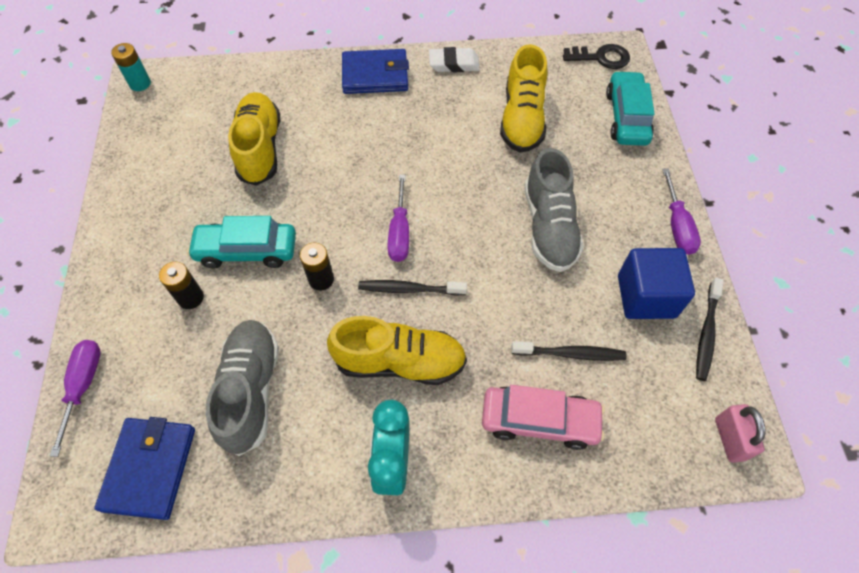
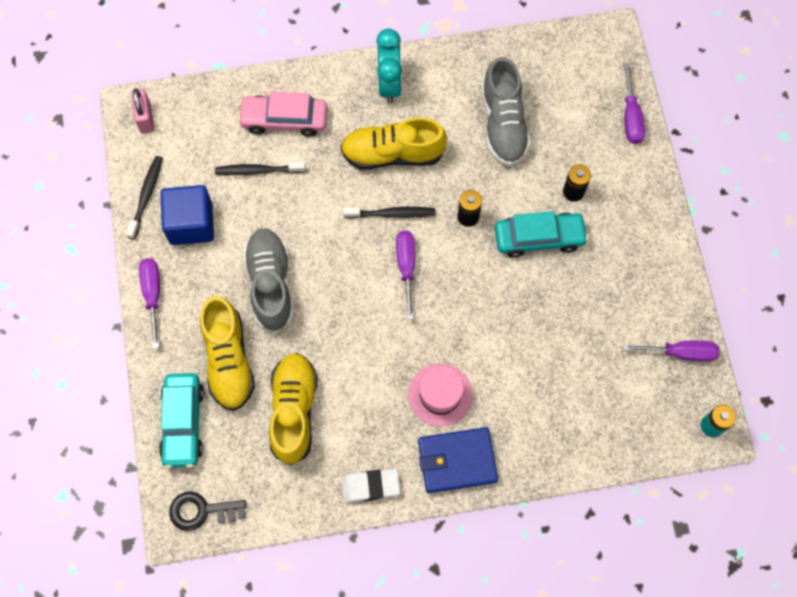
camera: 175 degrees right, 10 degrees up
(142, 138) = (680, 353): none -> purple screwdriver
(150, 468) = (559, 67): blue wallet -> none
(260, 148) = (557, 350): yellow shoe -> yellow shoe (228, 360)
(382, 121) = (440, 395): none -> pink hat

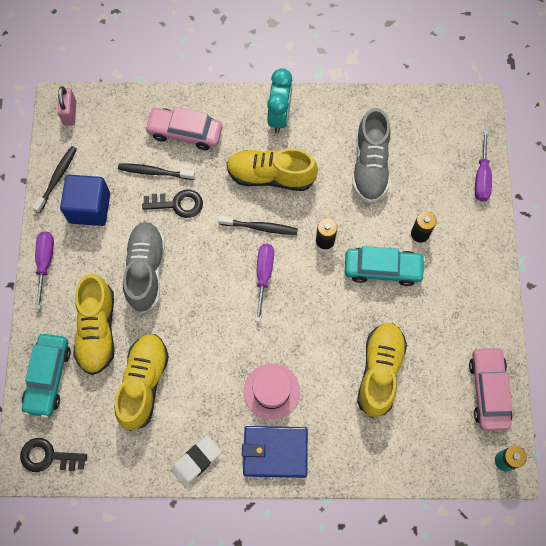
camera: 10 degrees right, 0 degrees up
(292, 203) = (177, 204): none -> black key
(370, 486) = (196, 461): white eraser -> white eraser turned 45 degrees counterclockwise
(557, 352) = (380, 371): none -> yellow shoe
(680, 353) = (488, 391): purple screwdriver -> pink car

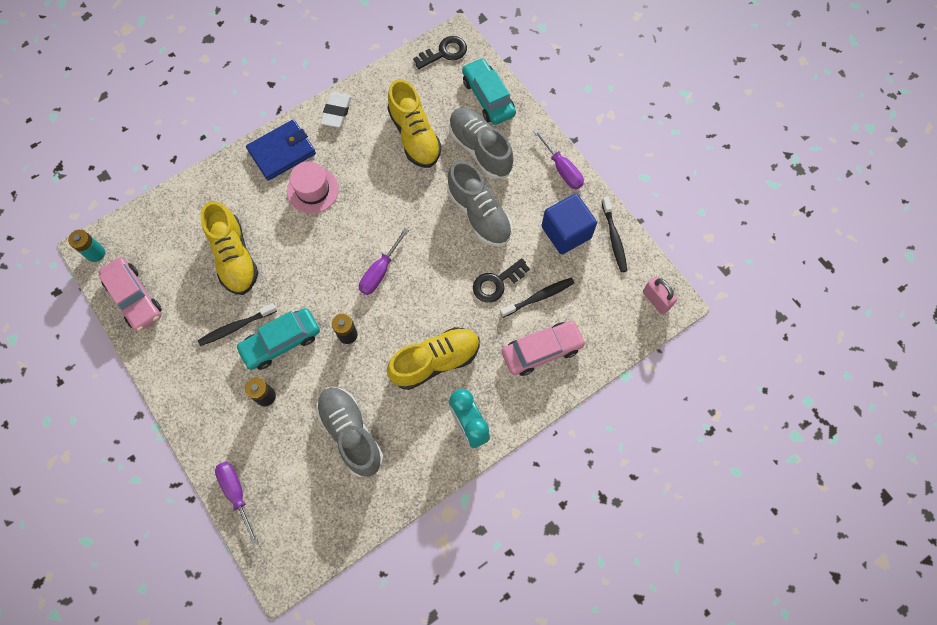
camera: 145 degrees right, 0 degrees up
(97, 330) = (480, 149): yellow shoe -> grey shoe
(260, 227) = (412, 309): black toothbrush -> black toothbrush (236, 327)
(264, 275) = (380, 271): purple screwdriver -> purple screwdriver turned 60 degrees clockwise

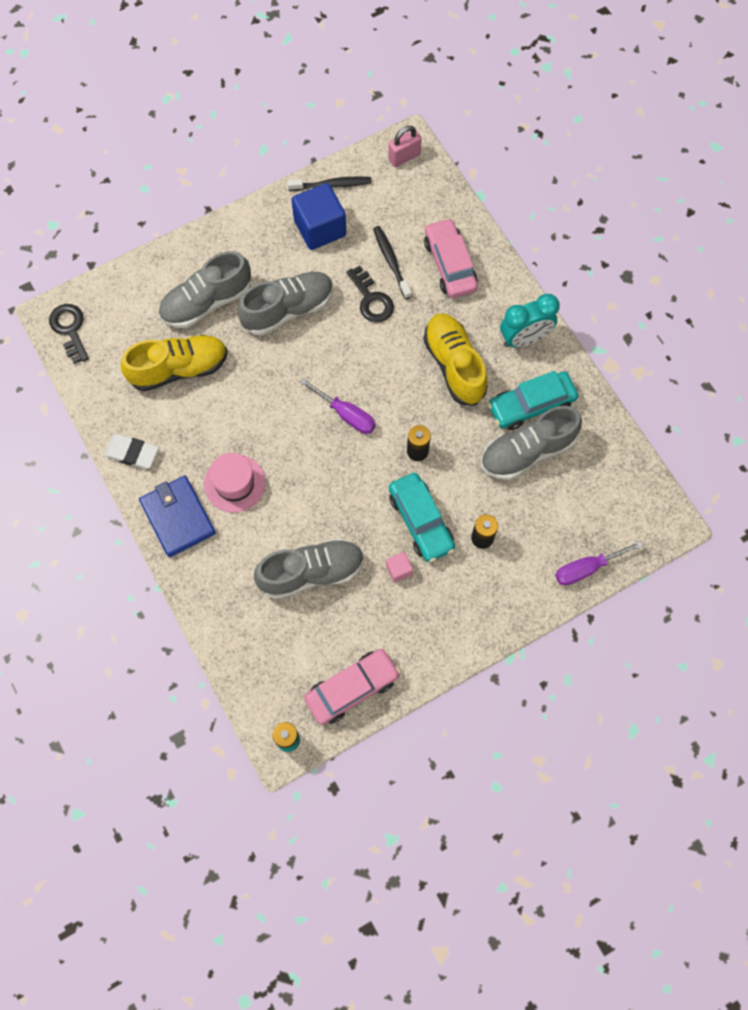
camera: 85 degrees left, 0 degrees up
(234, 257) = (311, 572): yellow shoe -> grey shoe
(236, 327) = (399, 570): black toothbrush -> pink cube
(488, 97) = (140, 288): turquoise car -> turquoise car (531, 405)
(562, 169) = (244, 223): purple screwdriver -> none

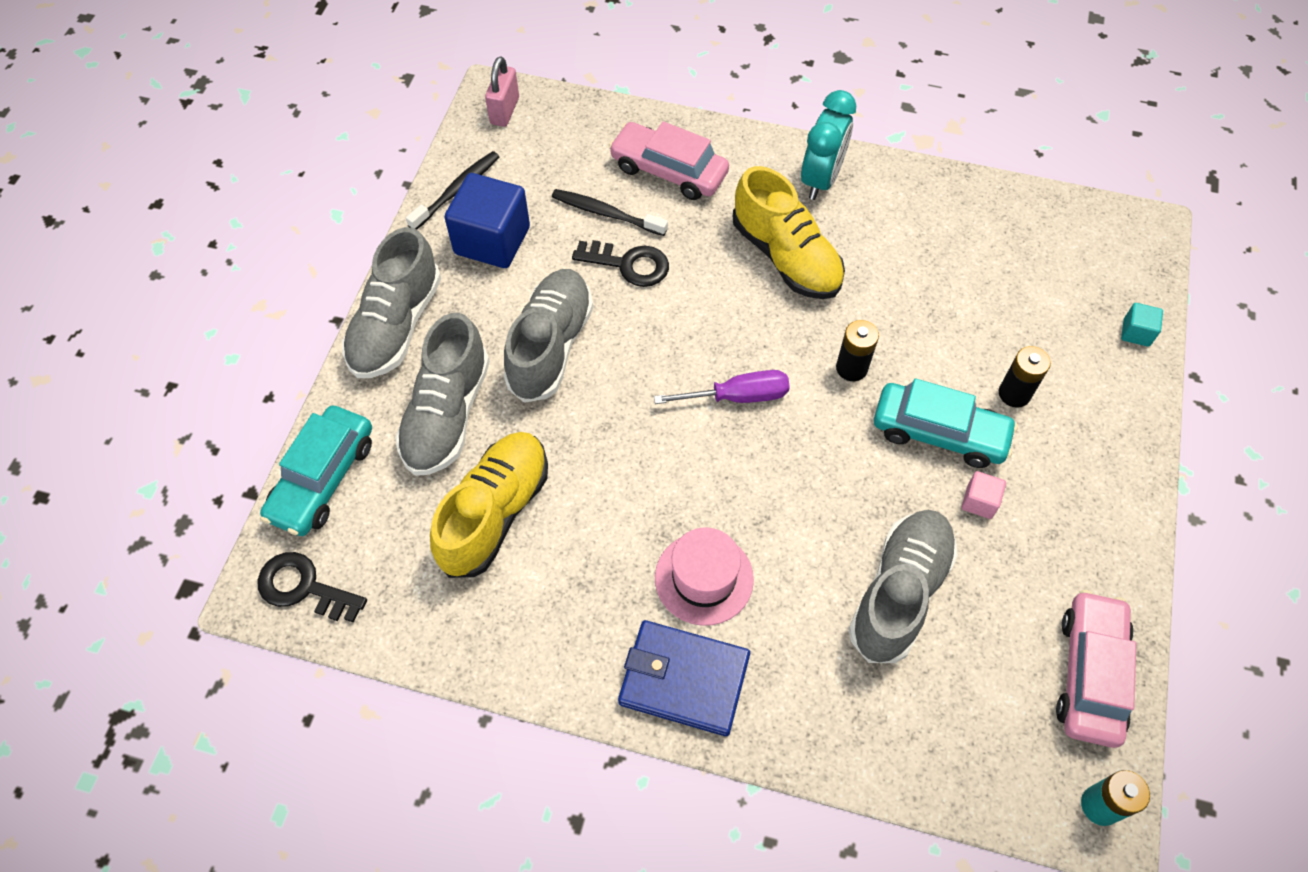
camera: 45 degrees left, 10 degrees down
(132, 453) = (544, 659): white eraser -> none
(454, 365) = (786, 257): yellow shoe -> yellow shoe turned 150 degrees counterclockwise
(527, 451) = (951, 276): grey shoe -> grey shoe (396, 326)
(531, 405) = (901, 232): turquoise car -> turquoise car (323, 478)
(587, 568) = (1136, 332): purple screwdriver -> turquoise cube

